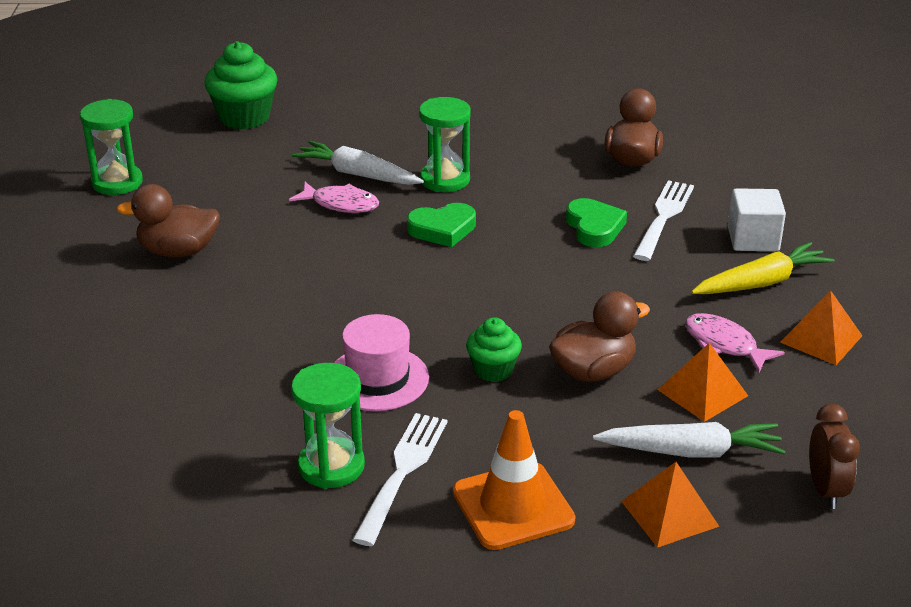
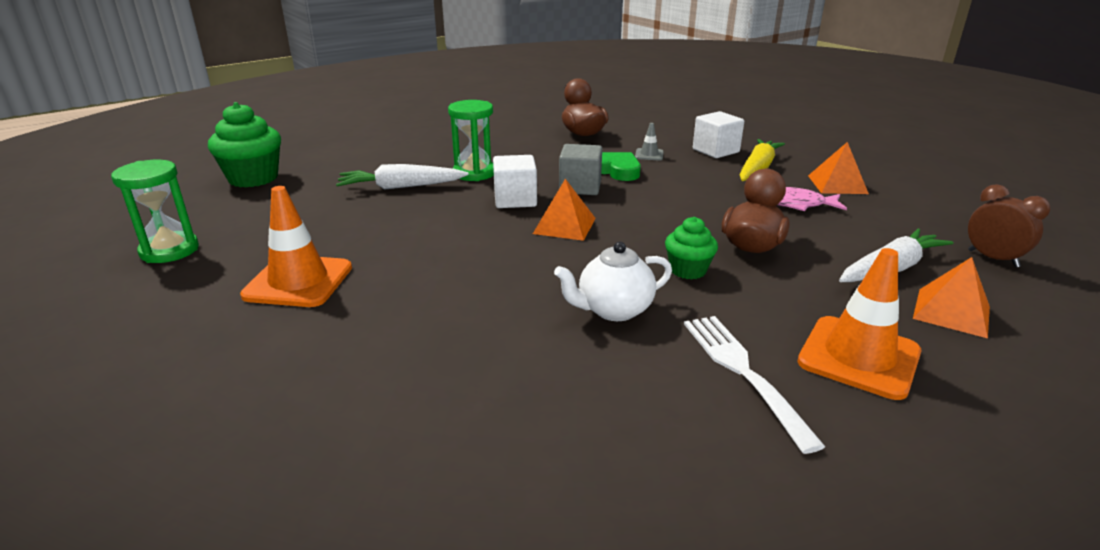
camera: 35 degrees left, 5 degrees down
(178, 251) = (298, 281): brown duck -> orange traffic cone
(331, 466) = (680, 396): green hourglass -> none
(341, 204) = (412, 207): pink fish -> none
(377, 379) = (613, 310): pink hat -> white teapot
(442, 229) = (515, 200): green heart -> white cube
(525, 236) = (580, 187): none -> grey cube
(663, 218) = (649, 155): white fork -> grey traffic cone
(702, 392) = (833, 233): orange pyramid -> orange pyramid (564, 225)

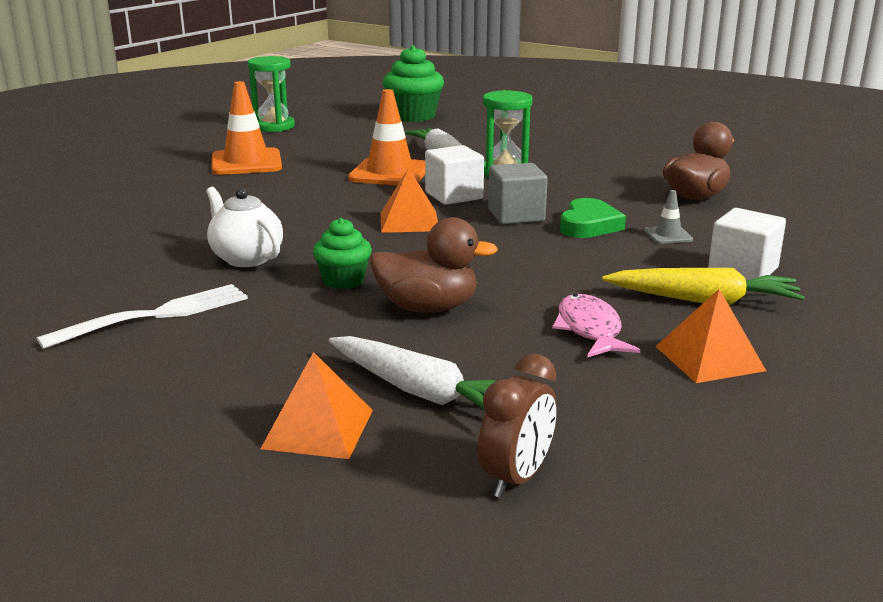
camera: 70 degrees right, 5 degrees down
(859, 357) = (195, 368): orange traffic cone -> orange traffic cone (390, 173)

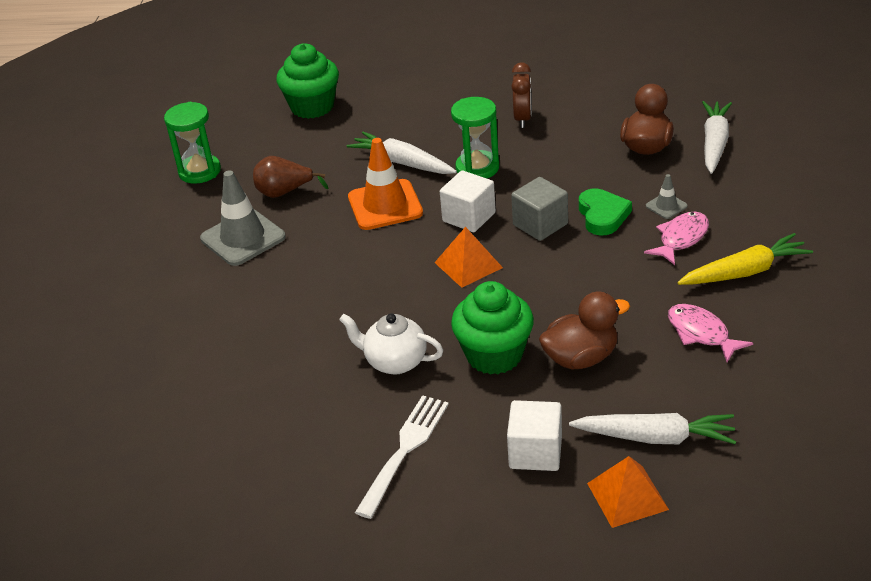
camera: 25 degrees left, 15 degrees up
(246, 163) = (243, 238): orange traffic cone -> grey traffic cone
(319, 149) = (285, 192): none -> brown pear
(343, 281) = (494, 355): green cupcake -> green cupcake, size x1.70
(516, 478) = (769, 478): brown clock -> brown clock (522, 119)
(656, 259) = (681, 238): none -> pink fish
(709, 358) = (790, 329): orange pyramid -> none
(742, 270) = (744, 228): white cube -> white cube (535, 452)
(776, 210) = (714, 143): none -> white carrot

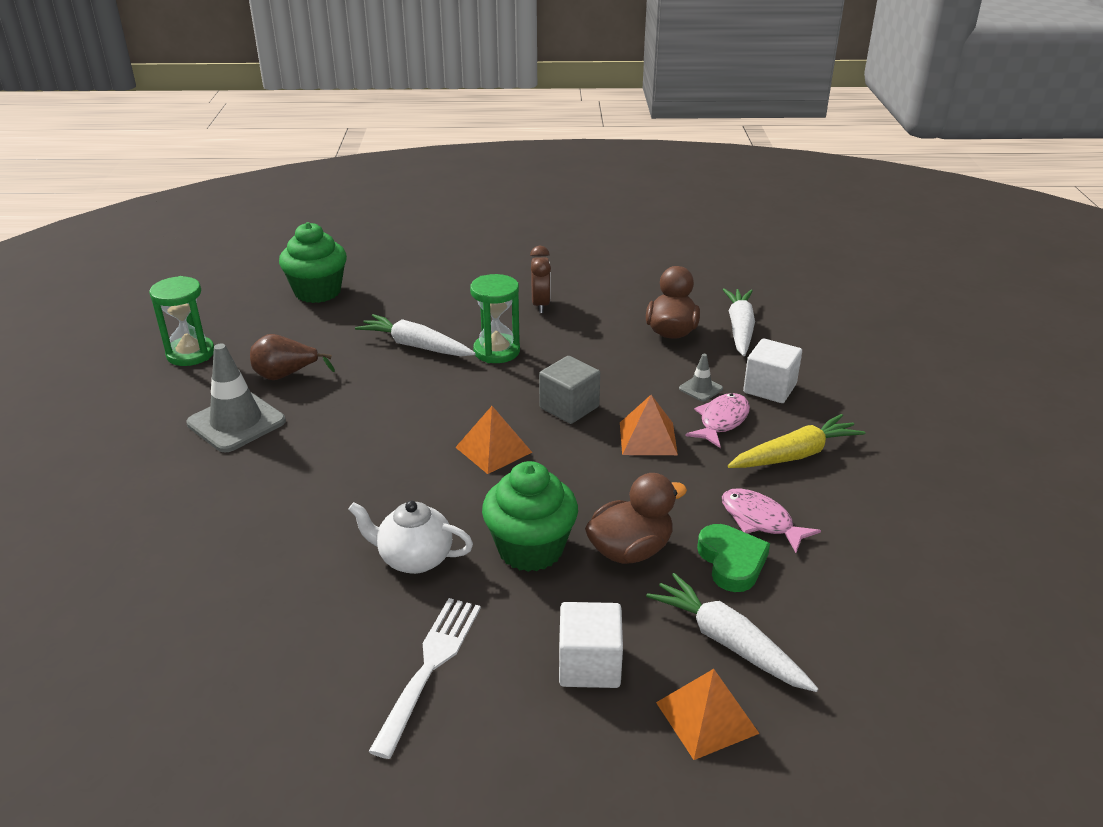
camera: 10 degrees left, 5 degrees down
(385, 205) = (398, 388): orange traffic cone -> none
(469, 217) = (491, 400): white cube -> white cube (769, 388)
(602, 215) = (635, 398): green heart -> green heart (731, 561)
(610, 255) = (648, 438): none -> orange pyramid
(655, 437) = (728, 642): white carrot -> white carrot turned 135 degrees counterclockwise

